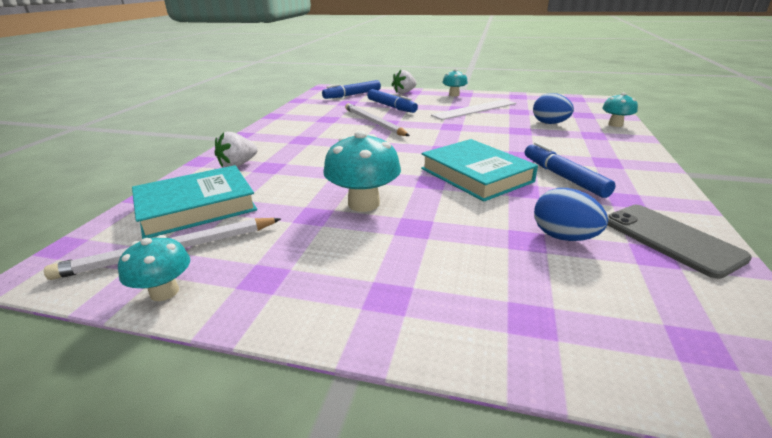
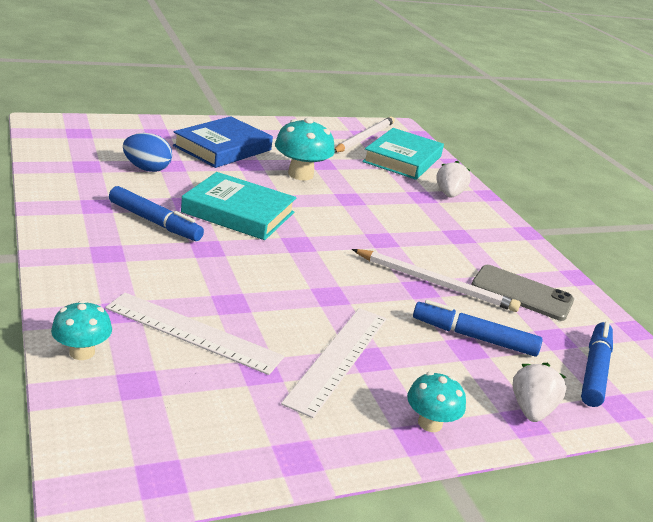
camera: 140 degrees right, 0 degrees up
(164, 292) = (332, 125): turquoise mushroom -> none
(430, 260) = (223, 148): none -> blue book
(550, 123) = (193, 332): blue egg -> white ruler
(670, 239) = (71, 176): grey phone -> grey phone (522, 293)

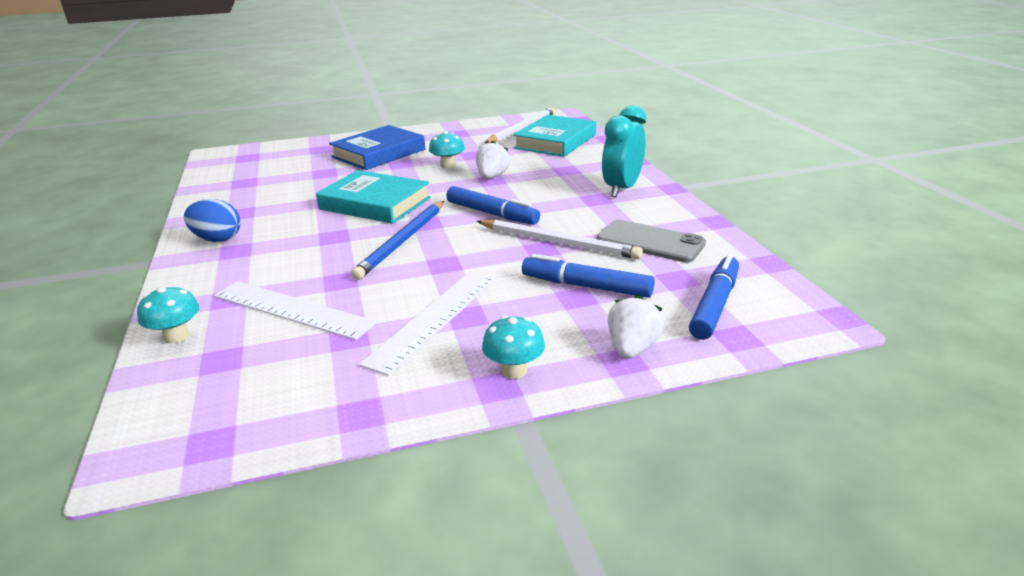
camera: 10 degrees right, 0 degrees up
(147, 169) = (299, 178): blue egg -> blue egg (217, 239)
(154, 222) = (290, 220): blue marker -> blue marker (492, 214)
(281, 263) = (403, 241): none -> blue pencil
(300, 174) = (448, 166): turquoise mushroom -> turquoise mushroom, size x0.62
(449, 194) = (595, 165): white strawberry -> white strawberry (492, 177)
(481, 227) = (622, 189): none -> turquoise clock

